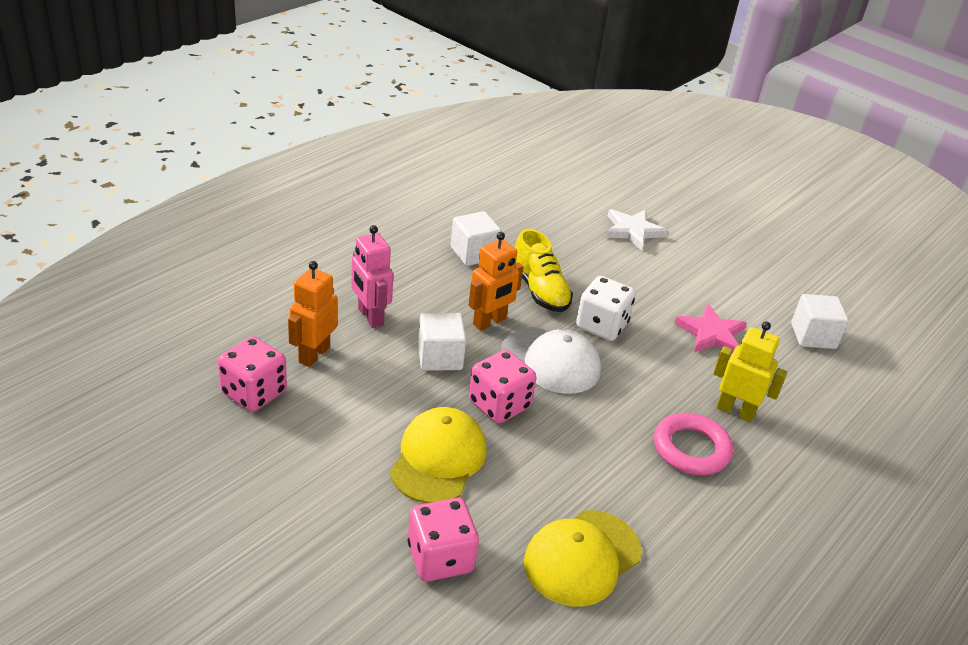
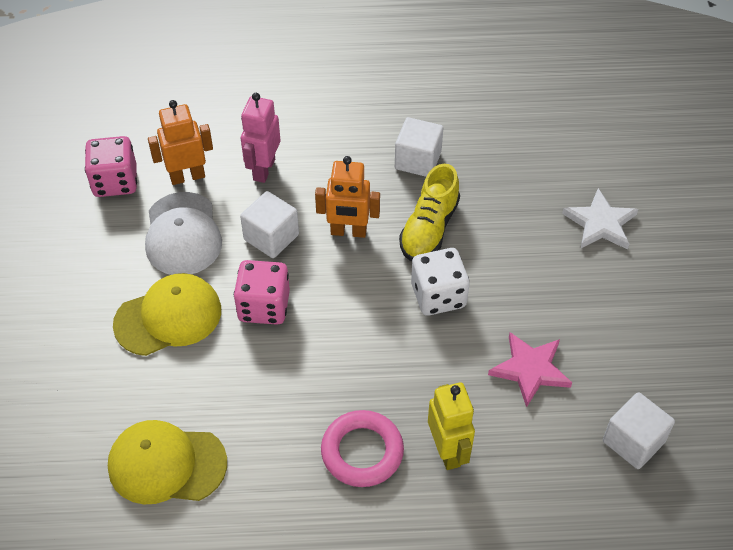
camera: 50 degrees right, 15 degrees up
(440, 558) = (80, 388): pink dice -> none
(551, 361) = (352, 298): white cap -> white cap (182, 234)

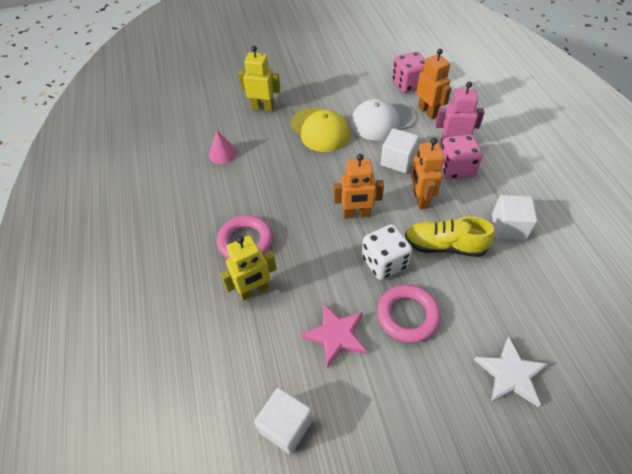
camera: 80 degrees right, 0 degrees up
(76, 389) = (263, 107): none -> yellow robot
(166, 464) = (222, 153): yellow cap -> pink cone
(264, 306) = (342, 169): pink dice -> pink dice (456, 169)
(352, 307) = (356, 214): none -> orange robot
(517, 292) = (407, 315): none -> pink ring

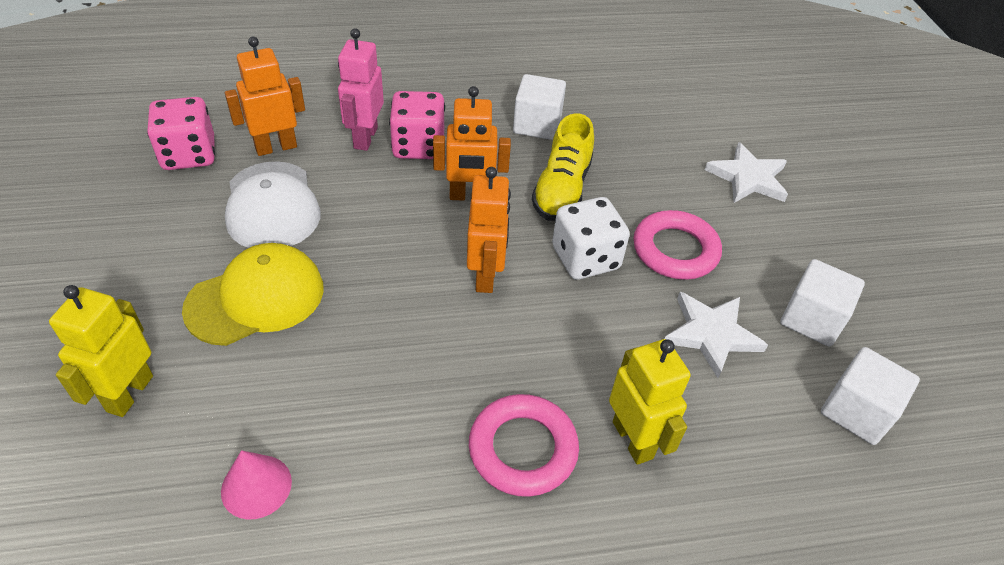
camera: 90 degrees left, 5 degrees down
(336, 335) = (711, 334): pink star -> white star
(397, 161) = (380, 205): white cube -> white cube (811, 319)

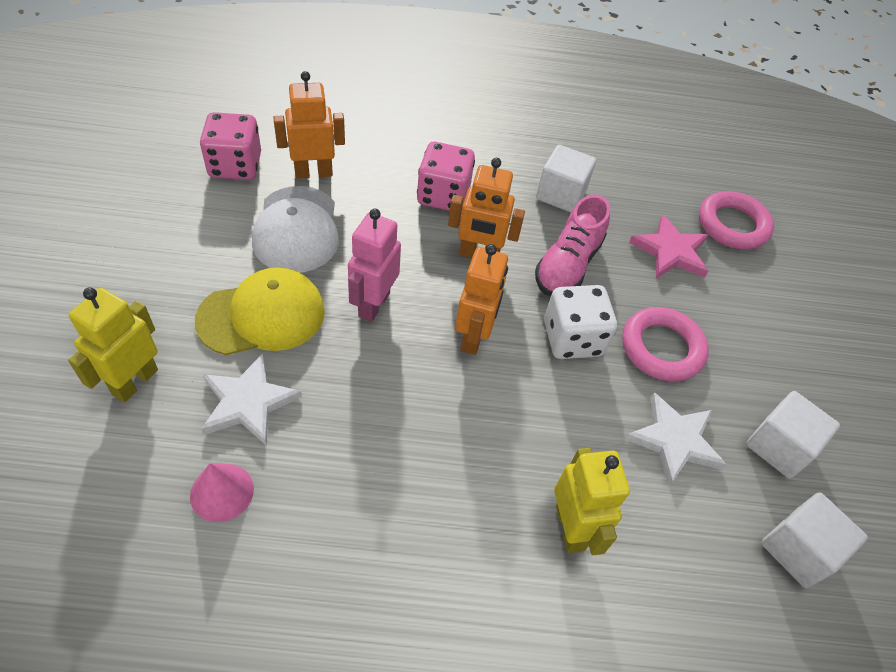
camera: 10 degrees right, 5 degrees up
(365, 138) = (396, 178): pink robot -> pink robot (373, 304)
(523, 449) = (465, 513): pink ring -> pink ring (732, 225)
(562, 190) = (568, 265): yellow shoe -> pink shoe
(658, 159) = (670, 251): none -> pink star
(748, 178) = (755, 288): white star -> white star (248, 402)

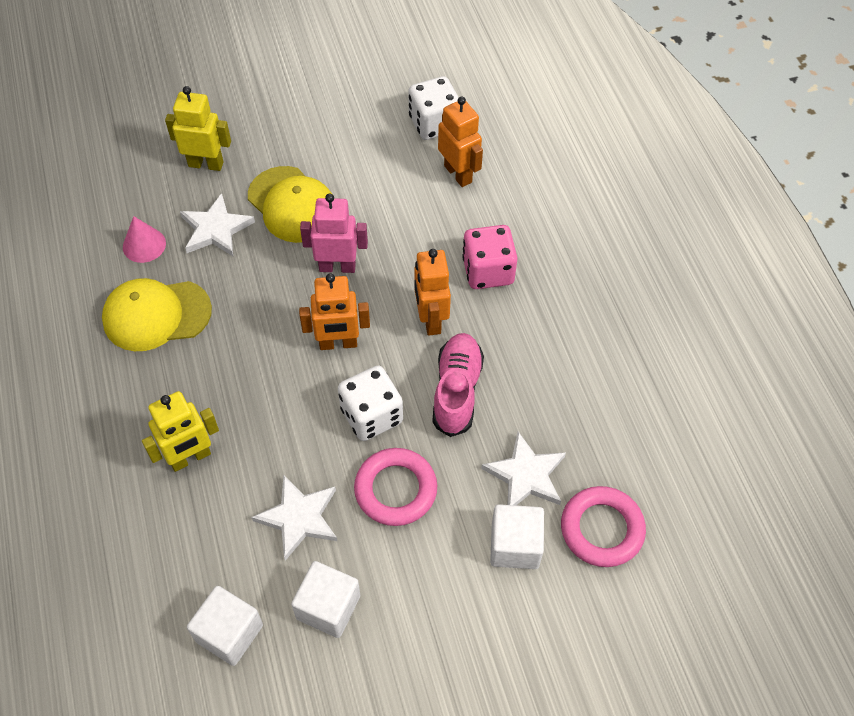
camera: 75 degrees right, 5 degrees up
(235, 166) = (434, 124): pink dice -> white dice
(296, 230) = (388, 189): white cap -> none
(345, 508) = (156, 315): none -> yellow cap
(561, 194) = (548, 362): white cube -> white cube (515, 545)
(568, 265) = (456, 391): pink shoe -> pink shoe turned 90 degrees clockwise
(670, 251) = (526, 475): pink star -> white star

